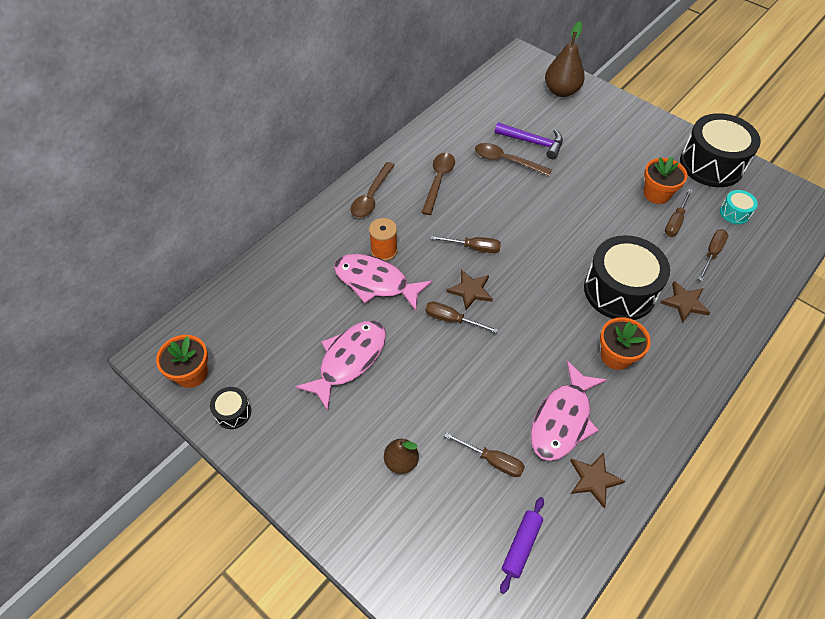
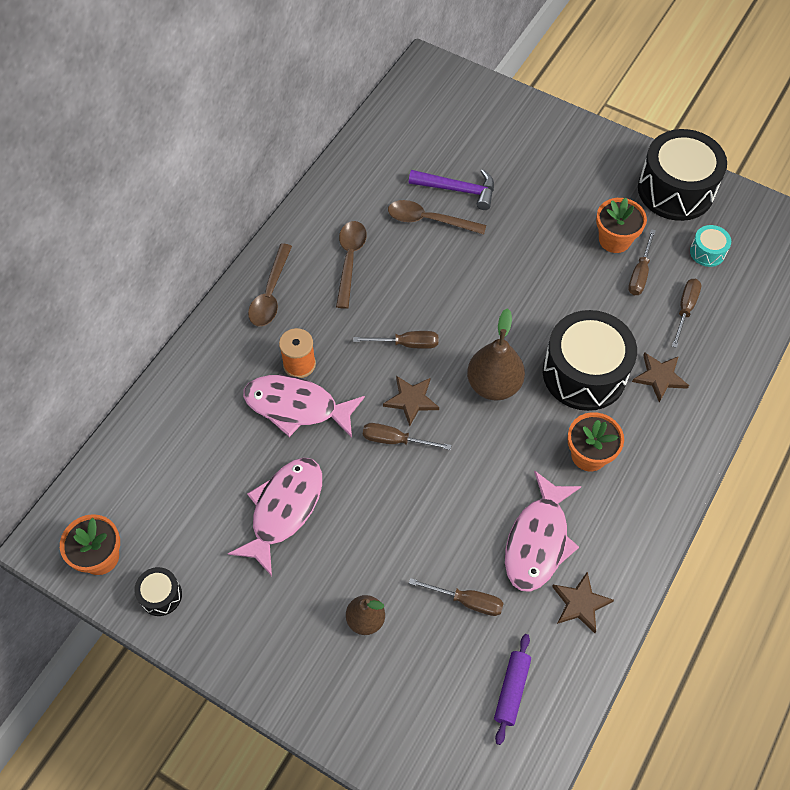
camera: 10 degrees left, 5 degrees up
(561, 91) = (483, 111): brown pear -> brown pear (493, 385)

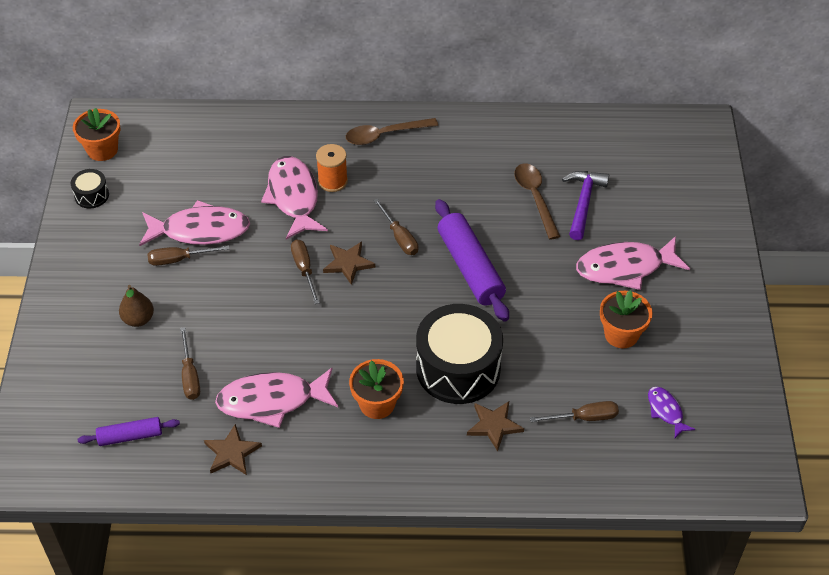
camera: 60 degrees right, 10 degrees down
(350, 260) = (453, 167): brown spoon -> none
(458, 190) = (583, 203): purple hammer -> purple hammer turned 150 degrees counterclockwise
(477, 307) = (470, 267): none -> purple rolling pin
(493, 385) = (401, 310): brown pear -> none
(547, 200) = (625, 268): none -> pink fish
(639, 274) = (597, 368): brown screwdriver -> brown screwdriver (179, 259)
(675, 190) = (720, 359): black drum -> none
(707, 252) = (666, 411): turquoise drum -> purple fish

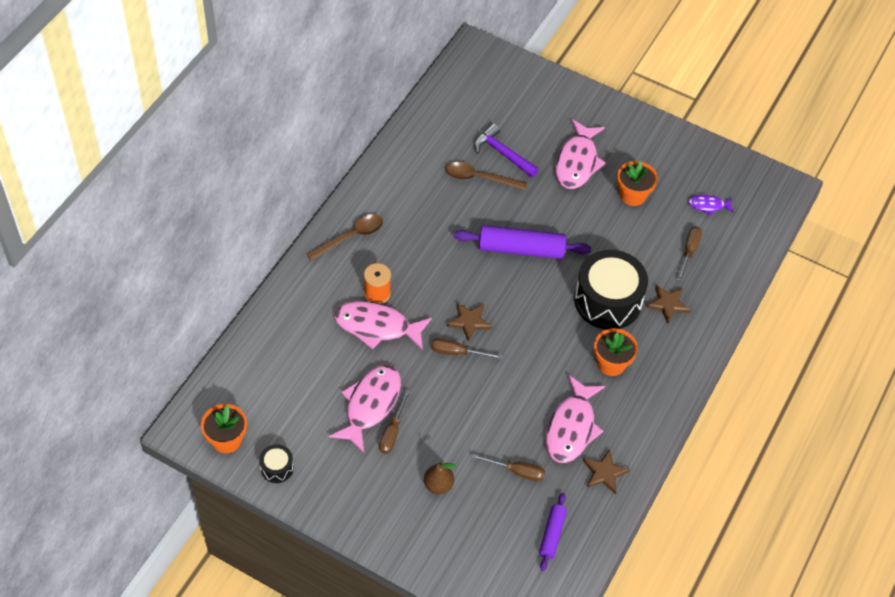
camera: 65 degrees left, 5 degrees up
(385, 135) = (350, 237): brown spoon -> brown spoon turned 135 degrees counterclockwise
(399, 237) = (464, 277): brown screwdriver -> none

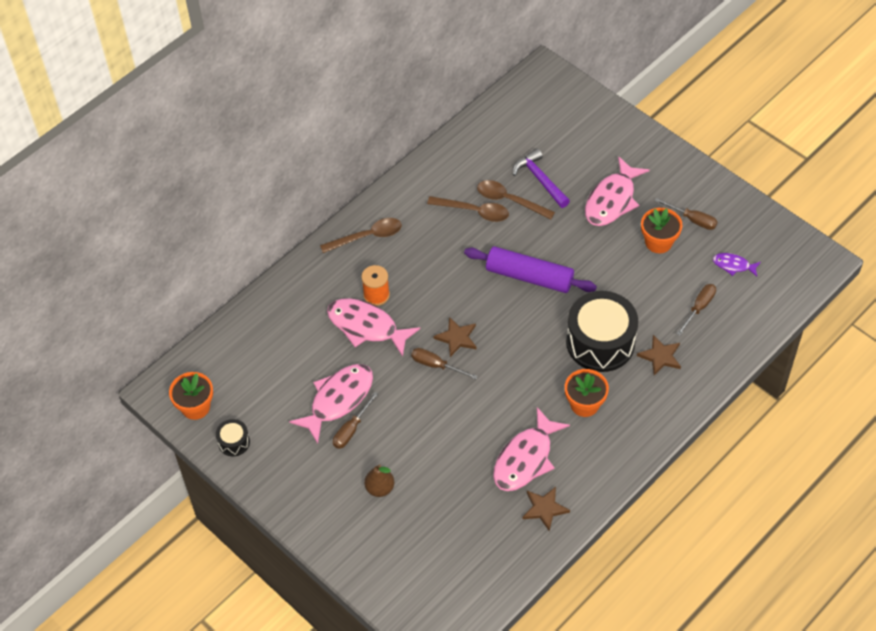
camera: 20 degrees right, 0 degrees up
(448, 195) = (474, 211): none -> brown spoon
(516, 471) = (459, 490): brown screwdriver -> brown screwdriver (692, 220)
(552, 534) = (475, 557): purple rolling pin -> none

